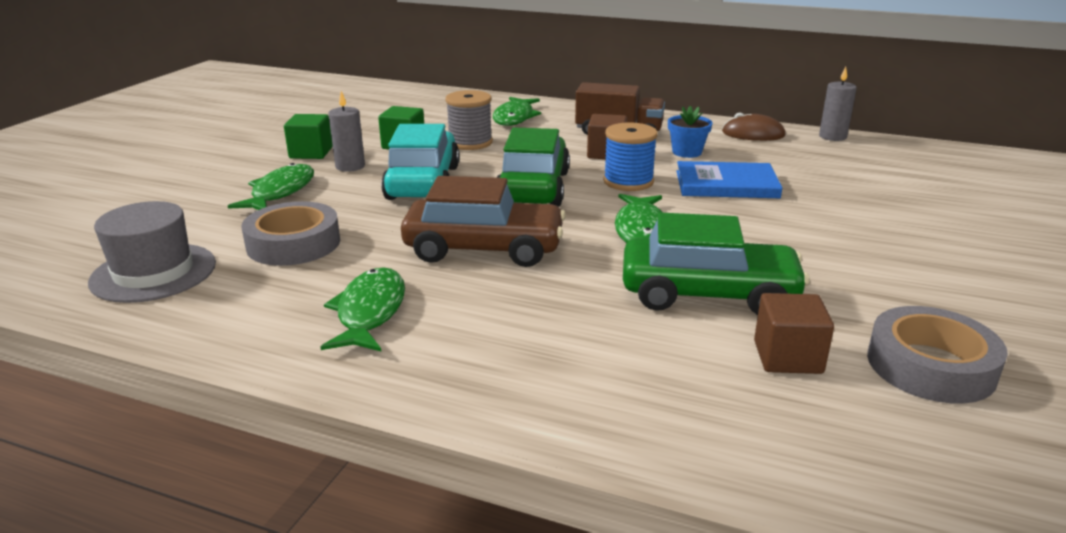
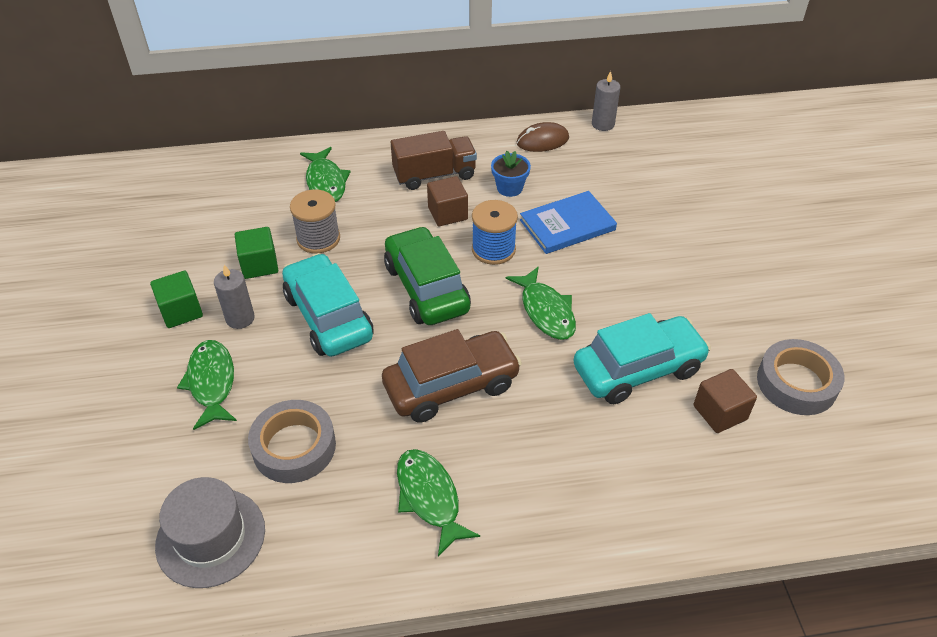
camera: 30 degrees left, 20 degrees up
(708, 294) = (638, 369): green car -> turquoise car

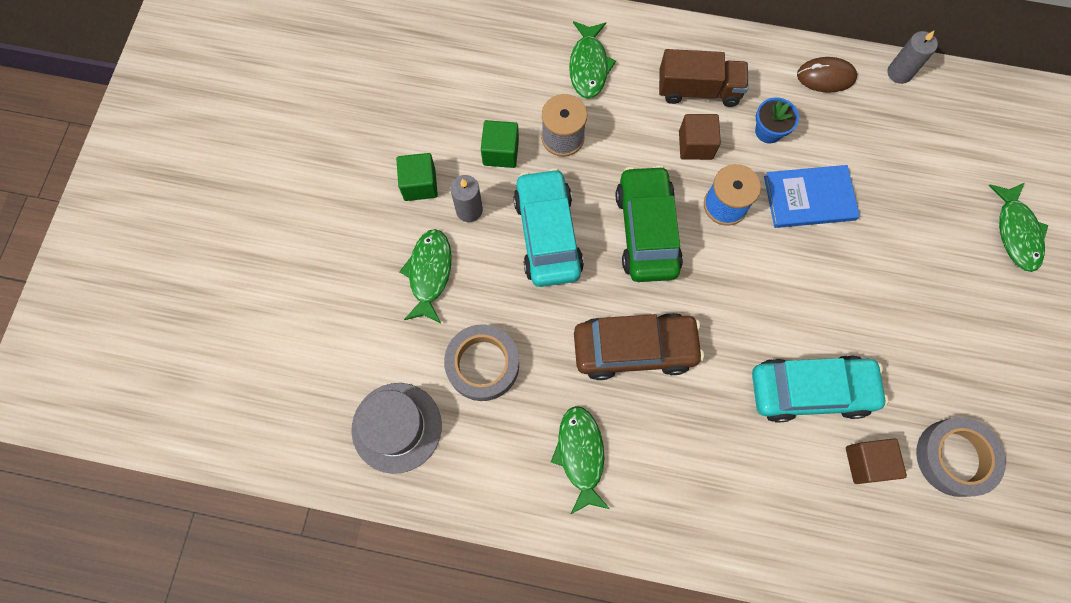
camera: 20 degrees right, 25 degrees up
(546, 311) = (749, 296): green fish -> green fish (1016, 232)

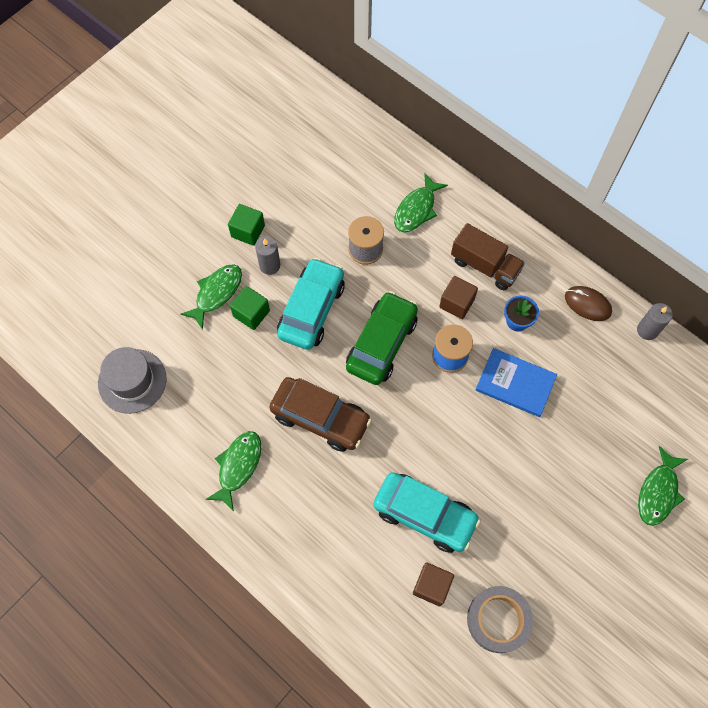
camera: 30 degrees right, 5 degrees down
(482, 364) = (212, 372): grey tape -> none
(500, 152) = (316, 237): green cube -> green cube (251, 313)

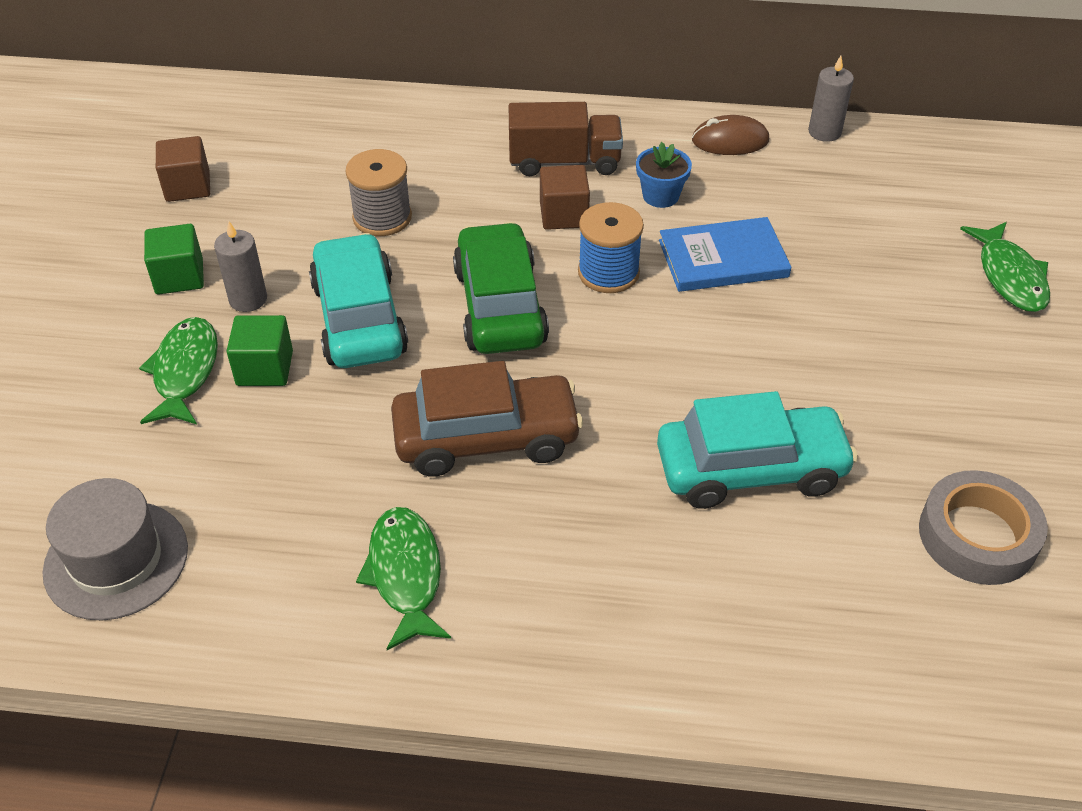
camera: 35 degrees left, 20 degrees down
(416, 209) = (418, 147): green fish -> none
(431, 586) = (847, 552): brown cube -> brown cube (188, 186)

